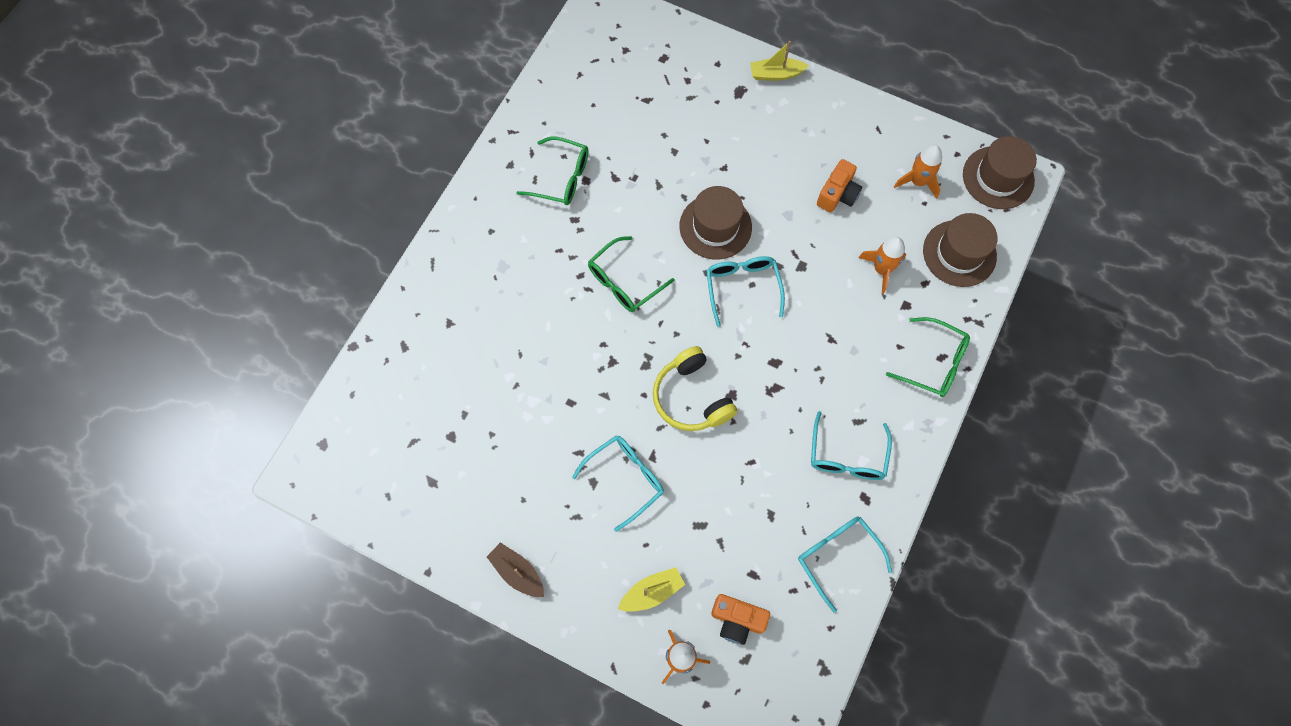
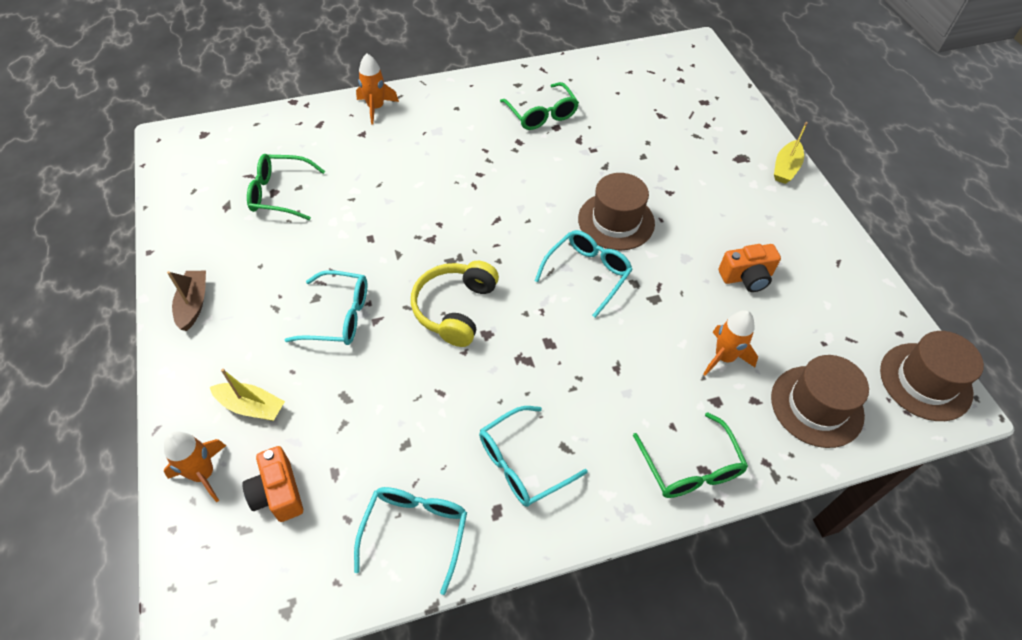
camera: 45 degrees right, 15 degrees down
(625, 281) = (505, 201): green glasses -> green glasses (280, 193)
(776, 74) = (785, 168): yellow boat -> yellow boat turned 105 degrees counterclockwise
(918, 182) = (835, 323): orange rocket -> orange rocket (376, 108)

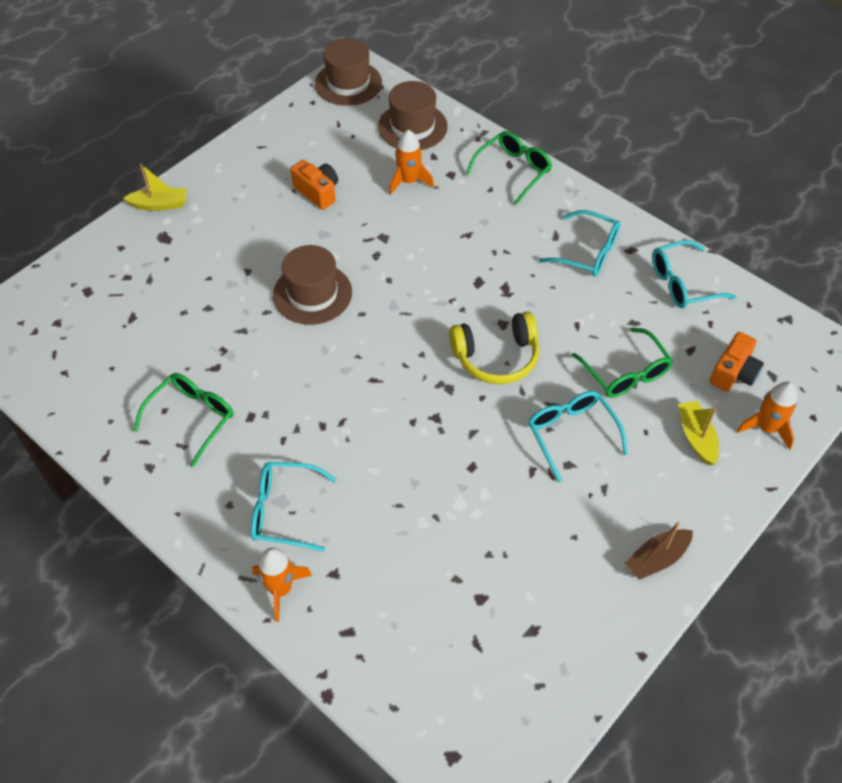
camera: 120 degrees left, 0 degrees up
(280, 193) = (477, 590): green glasses -> green glasses (625, 372)
(587, 274) = (390, 288): turquoise glasses -> turquoise glasses (285, 511)

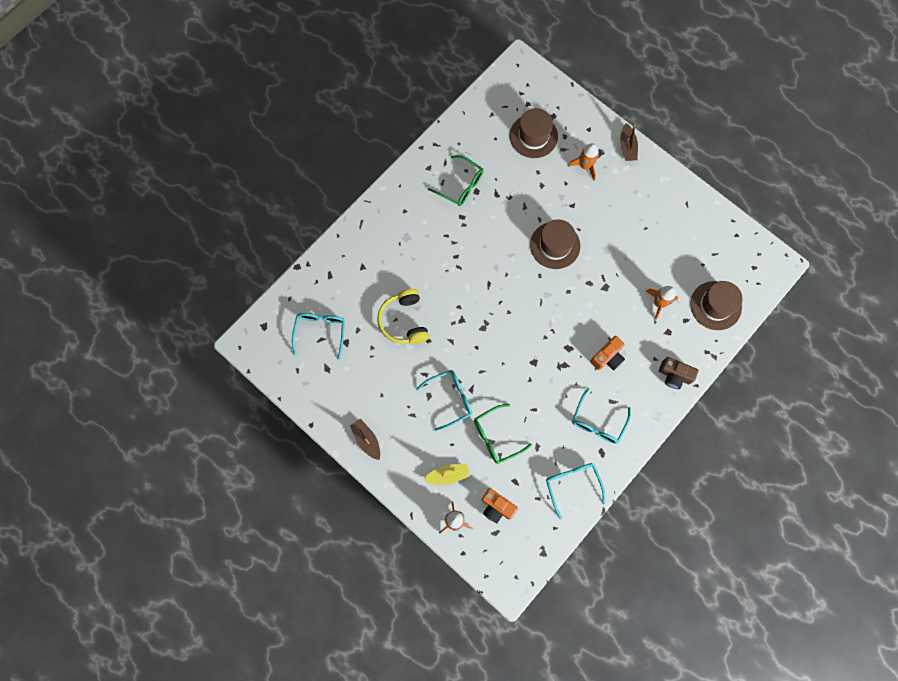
camera: 90 degrees right, 20 degrees up
(160, 204) = (627, 147): yellow boat -> brown boat
(280, 589) = (354, 241): orange rocket -> orange rocket (585, 166)
(285, 511) = (400, 240): turquoise glasses -> turquoise glasses (320, 332)
(317, 192) = (644, 243): orange camera -> orange camera (607, 357)
(348, 83) = (759, 259): brown hat -> brown hat (533, 136)
(496, 357) = (507, 357): yellow headphones -> yellow headphones (404, 321)
(513, 171) = (674, 375): green glasses -> brown camera

